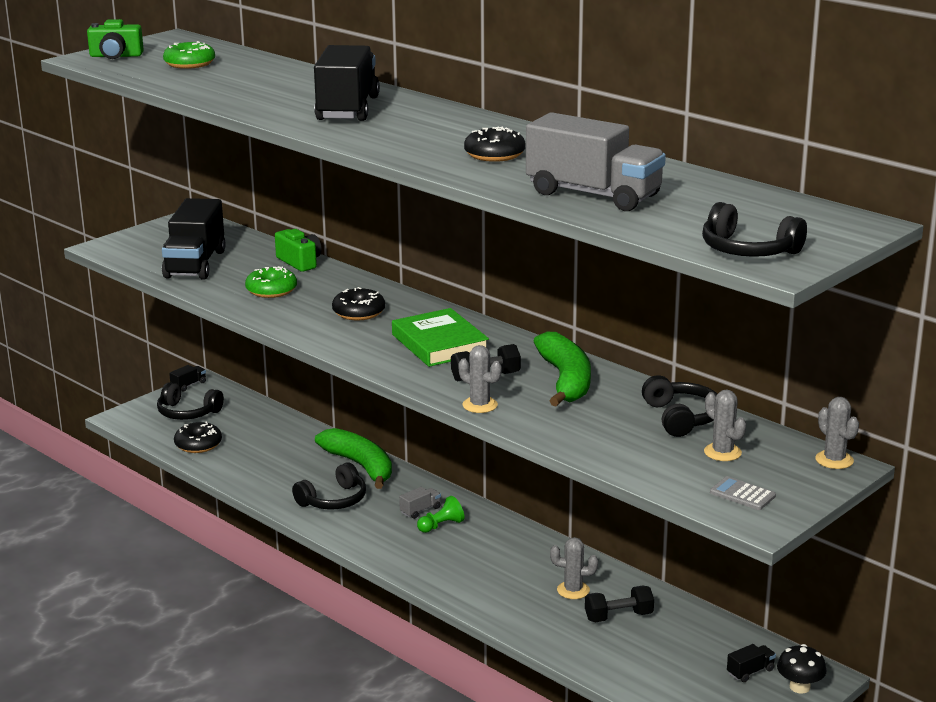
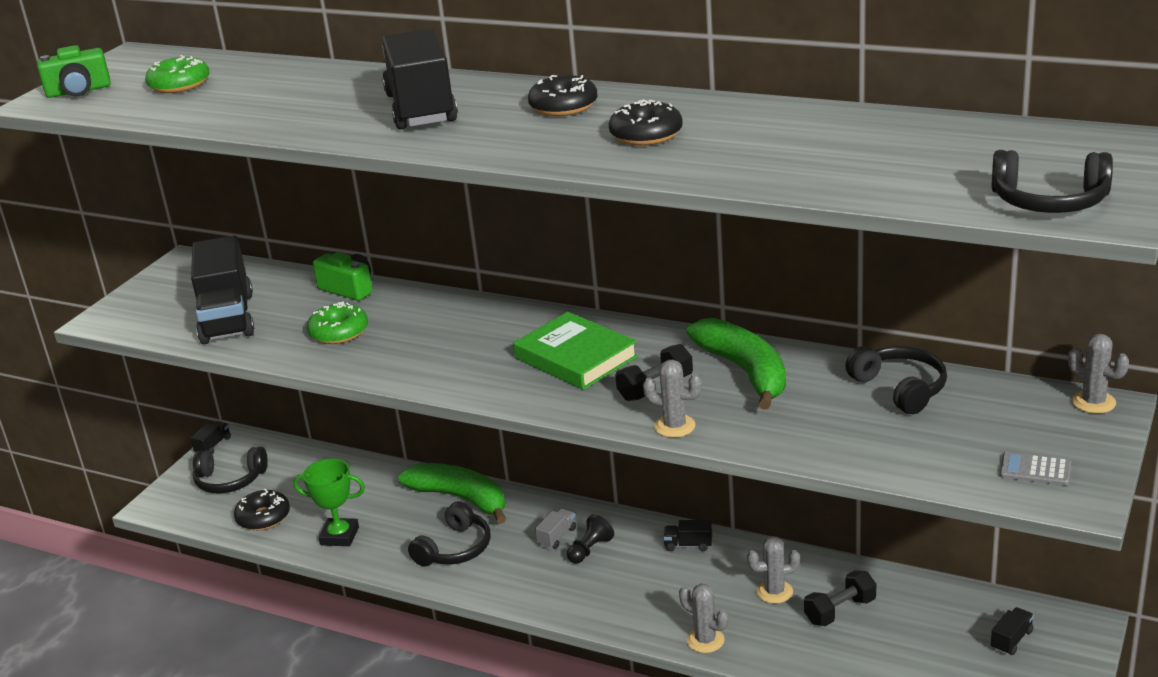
camera: 15 degrees left, 5 degrees up
(249, 471) = (340, 536): none -> green trophy
(359, 312) = (458, 338): black donut -> black donut (563, 106)
(441, 525) = (590, 550): green pawn -> black pawn
(524, 541) = (688, 545): none -> black truck
(593, 195) = (808, 165): grey truck -> none
(722, 452) = (975, 422): grey cactus -> grey cactus (705, 640)
(799, 687) = (1070, 644): black mushroom -> none

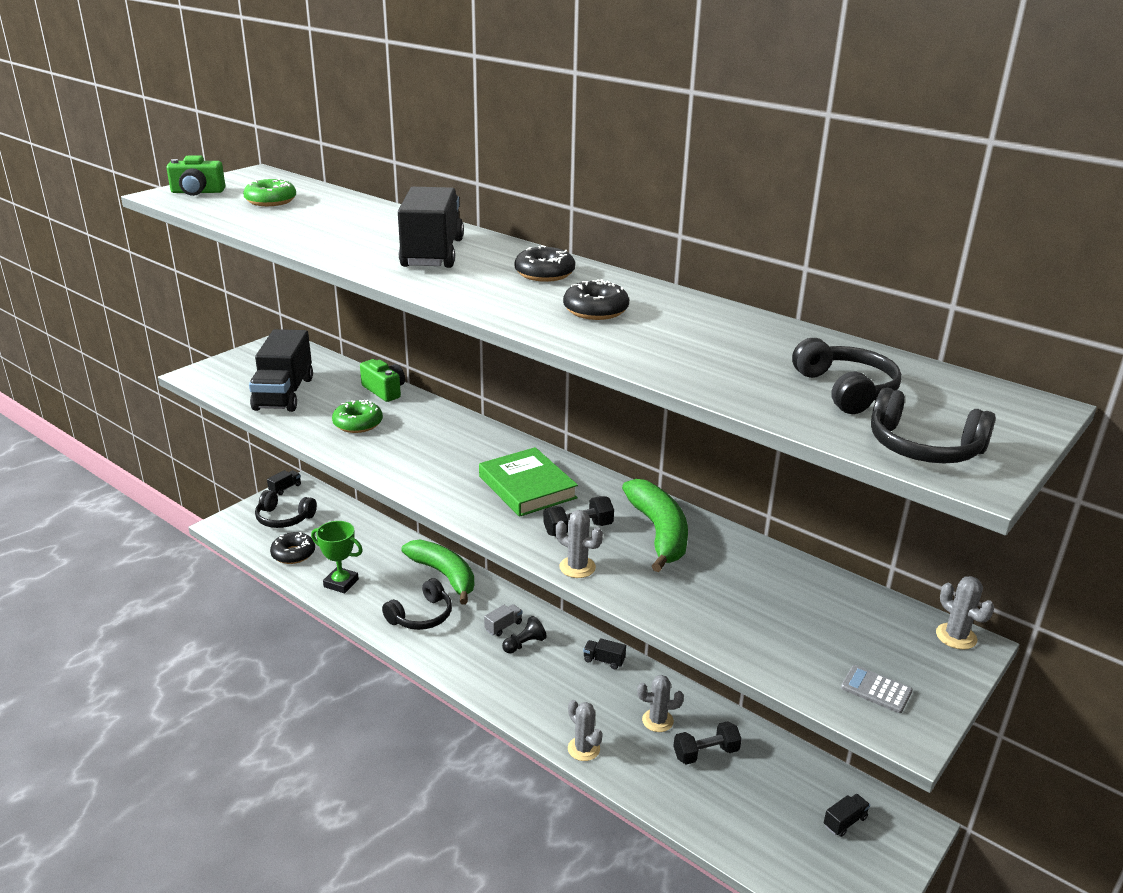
camera: 10 degrees right, 0 degrees up
(900, 389) = (785, 580): black headphones -> black headphones (845, 390)

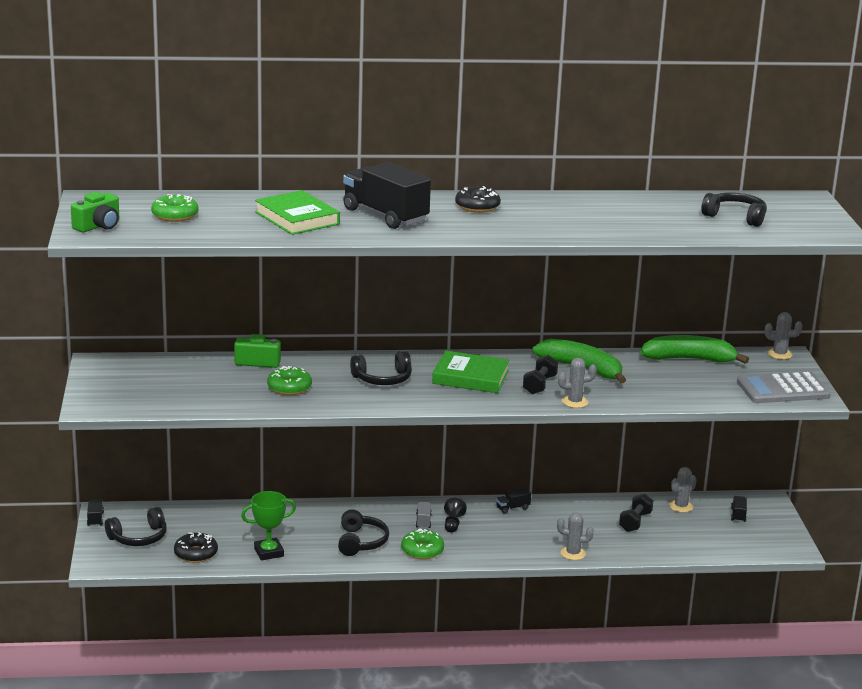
camera: 45 degrees left, 5 degrees down
(284, 394) = (191, 392): black truck -> none
(352, 231) = (297, 218): none -> green book
(444, 575) = (331, 513): green banana -> green banana (689, 359)
(454, 656) = (422, 550): none -> green donut
(595, 310) = (553, 218): black donut -> none
(657, 721) = (589, 521): grey cactus -> grey cactus (681, 506)
(876, 690) = (783, 389): grey calculator -> grey calculator, size x2.17
(923, 447) = (806, 230): black headphones -> black headphones (383, 379)

